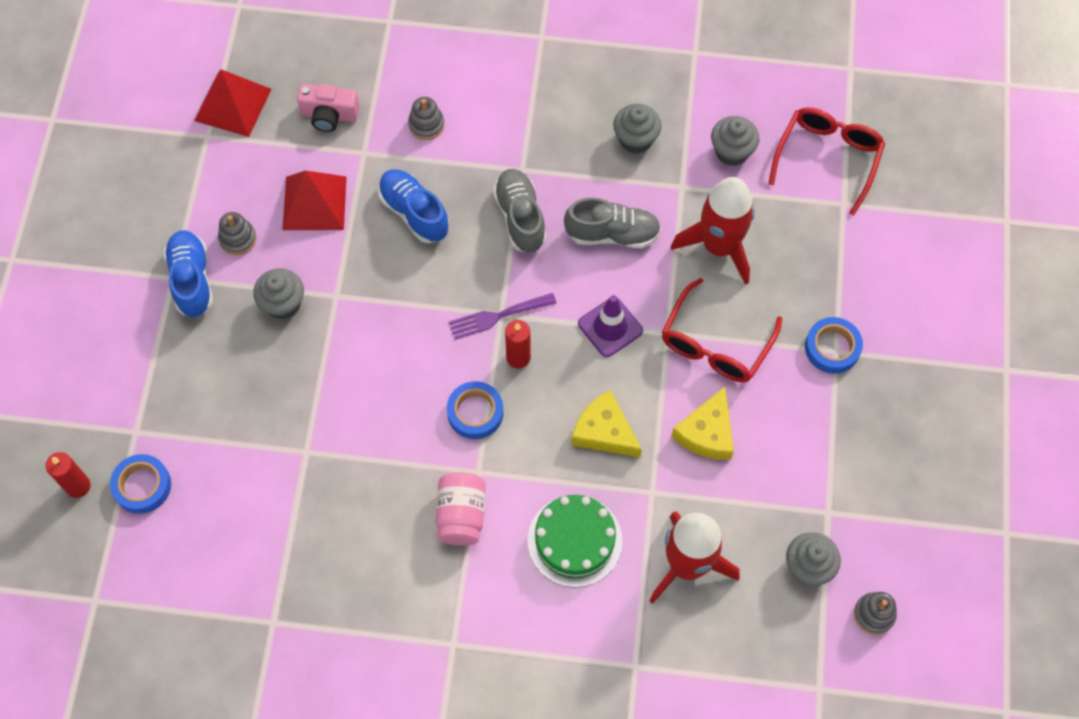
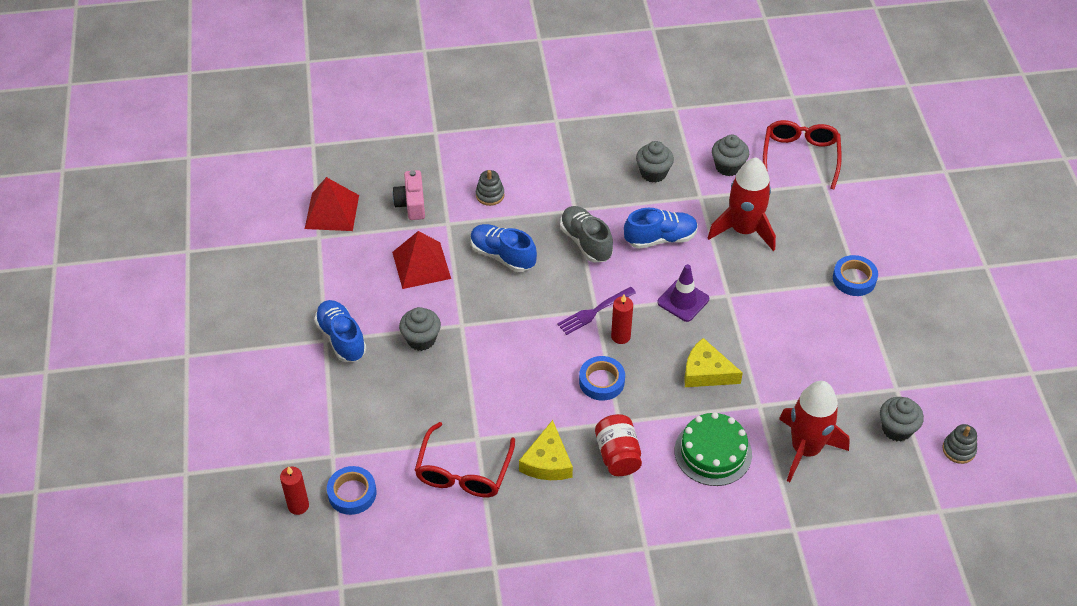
camera: 15 degrees left, 15 degrees down
(238, 239) = (369, 302): grey stacking toy -> none
(329, 115) = (411, 204): pink camera -> pink camera turned 90 degrees clockwise
(461, 515) = (617, 455): pink jar -> red jar
(612, 234) = (660, 238): grey shoe -> blue shoe
(707, 433) = (784, 356): yellow cheese -> yellow cheese (547, 461)
(715, 344) = (766, 295): red glasses -> red glasses (463, 472)

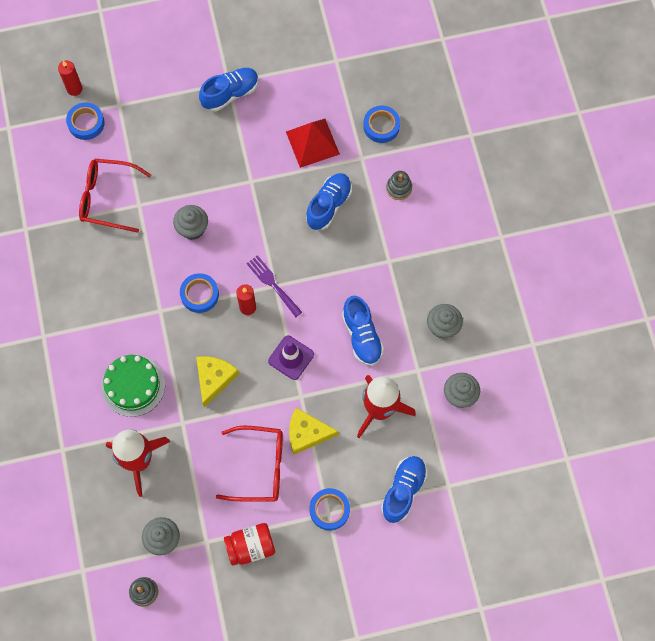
camera: 85 degrees right, 20 degrees up
(332, 211) = (365, 66): red pyramid -> none
(411, 204) = (381, 126): pink camera -> blue tape
(421, 339) = (233, 152): grey cupcake -> grey cupcake (192, 228)
(547, 461) = (119, 258): yellow cheese -> yellow cheese (307, 433)
(586, 242) = (351, 272): grey shoe -> none
(617, 455) = (127, 311): red jar -> red jar (250, 546)
(800, 157) = (481, 464): red glasses -> red glasses (260, 467)
(830, 218) = (403, 490): none -> blue shoe

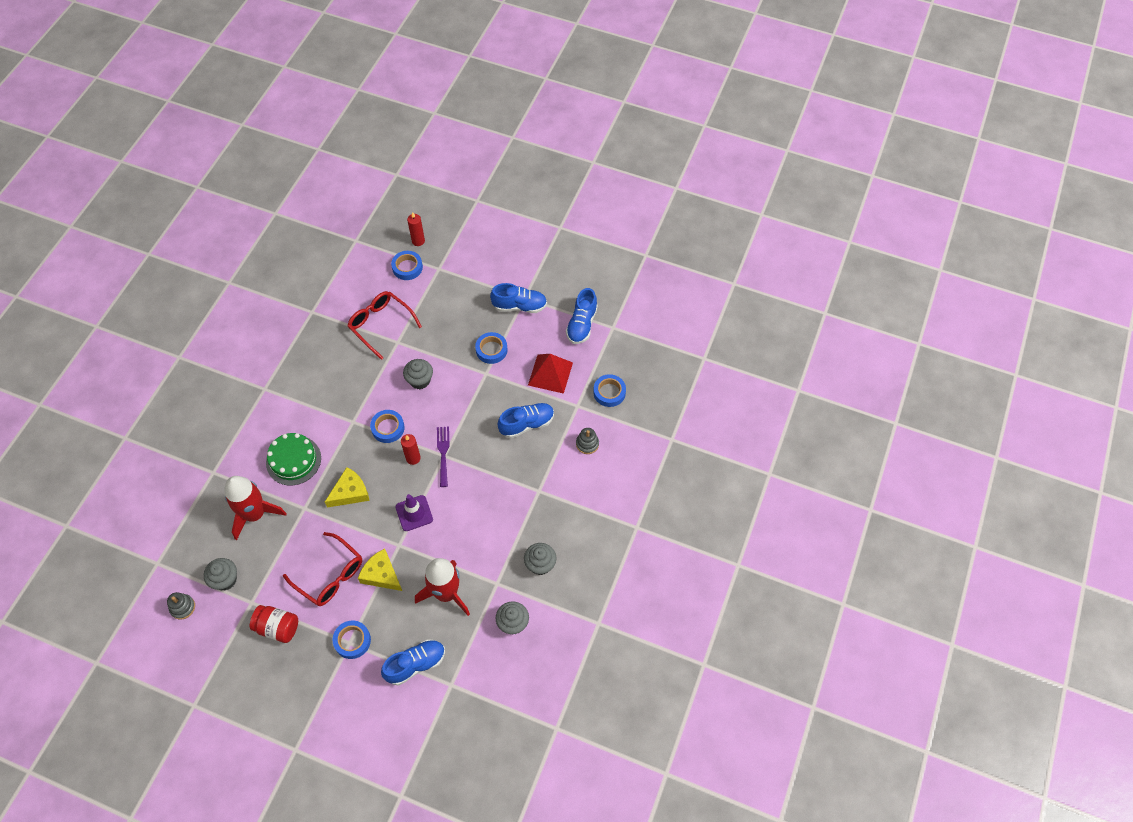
camera: 35 degrees right, 10 degrees down
(238, 155) = (491, 350): none -> blue tape
(362, 336) = (476, 531): blue shoe -> blue shoe (582, 324)

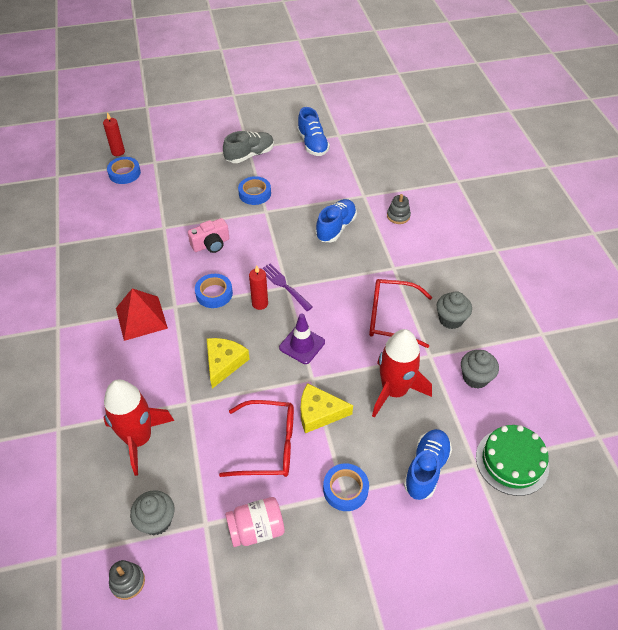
camera: 35 degrees left, 10 degrees down
(278, 627) = (256, 529): red jar -> pink jar
(293, 460) = (141, 369): green cake -> green cake (512, 461)
(380, 325) = (136, 223): red glasses -> red glasses (391, 318)
(420, 380) = (211, 244): grey cupcake -> pink camera
(519, 306) = (250, 155): blue shoe -> grey shoe
(550, 373) = (320, 186): red pyramid -> red pyramid (141, 318)
(609, 392) = (379, 175): blue tape -> none

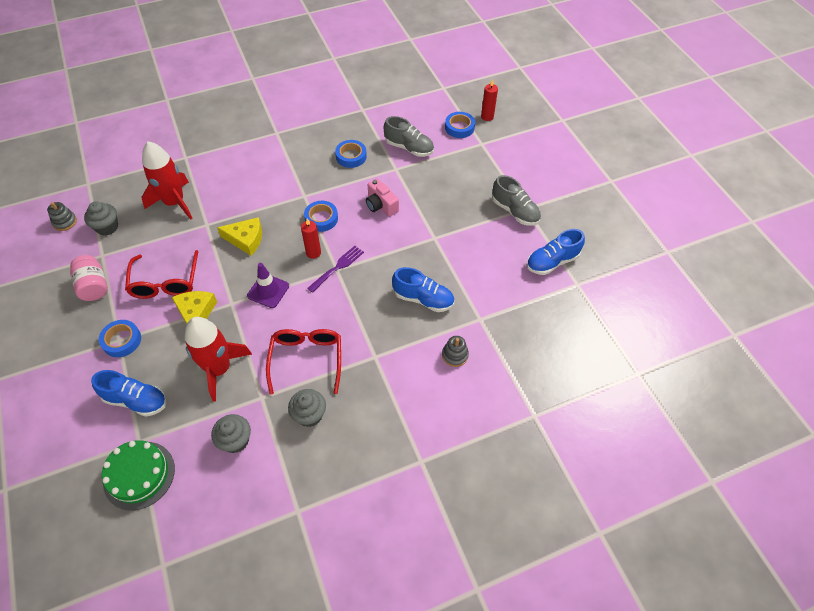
camera: 80 degrees right, 5 degrees up
(137, 213) = (409, 148): none -> grey shoe
(141, 318) = (289, 178): red pyramid -> none
(255, 193) = (457, 225): blue tape -> blue tape (351, 156)

